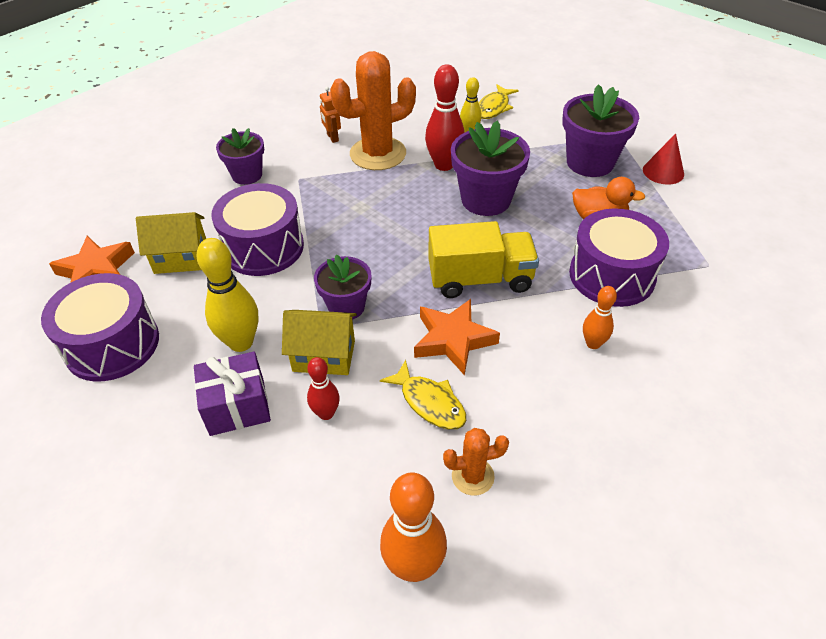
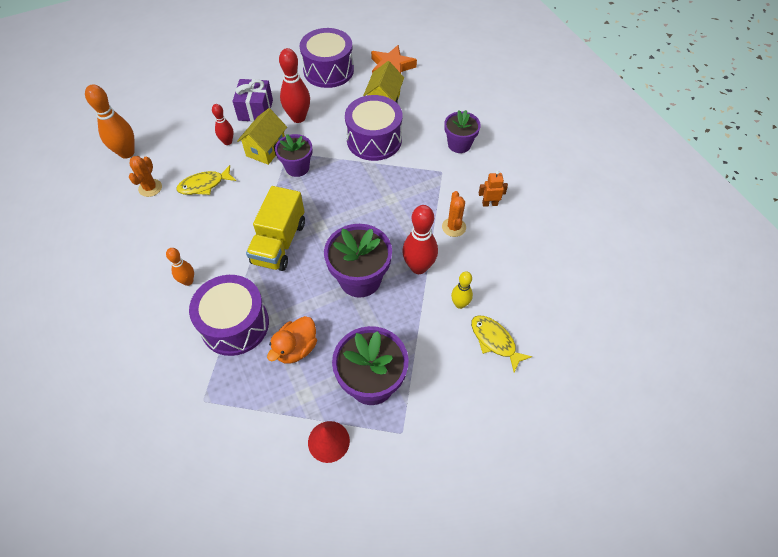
camera: 110 degrees right, 10 degrees up
(241, 342) = (298, 118): yellow bowling pin -> red bowling pin
(378, 154) = (453, 227): orange cactus -> orange cactus, size x0.49
(453, 340) = (239, 210): orange star -> none

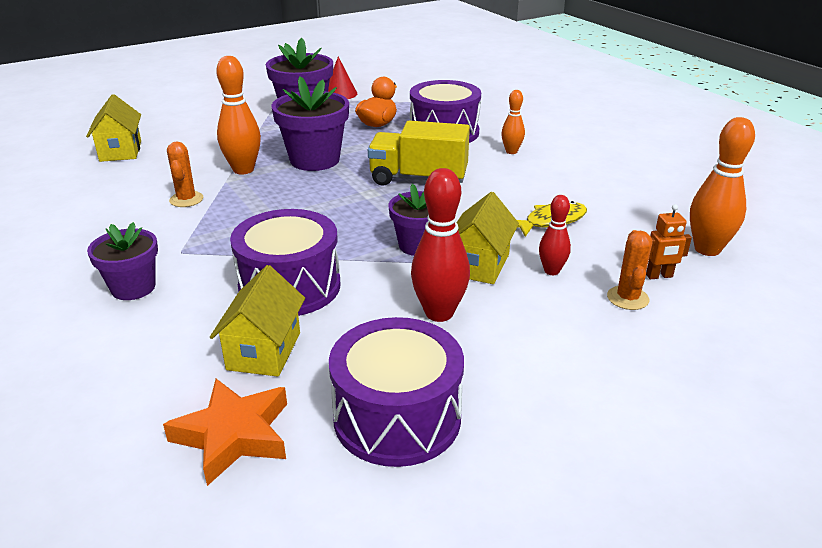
camera: 175 degrees right, 25 degrees down
(150, 188) = (627, 215): orange cactus -> orange cactus (627, 298)
(255, 110) = (530, 321): purple gift -> none
(279, 243) = (418, 179): yellow truck -> yellow truck turned 90 degrees counterclockwise
(418, 267) = (243, 170): red bowling pin -> orange bowling pin
(460, 304) = (203, 150): yellow bowling pin -> none
(489, 203) = (122, 222): orange robot -> orange robot (659, 276)
(495, 341) = (176, 134): yellow fish -> none
(535, 308) = (120, 151): none -> yellow house

